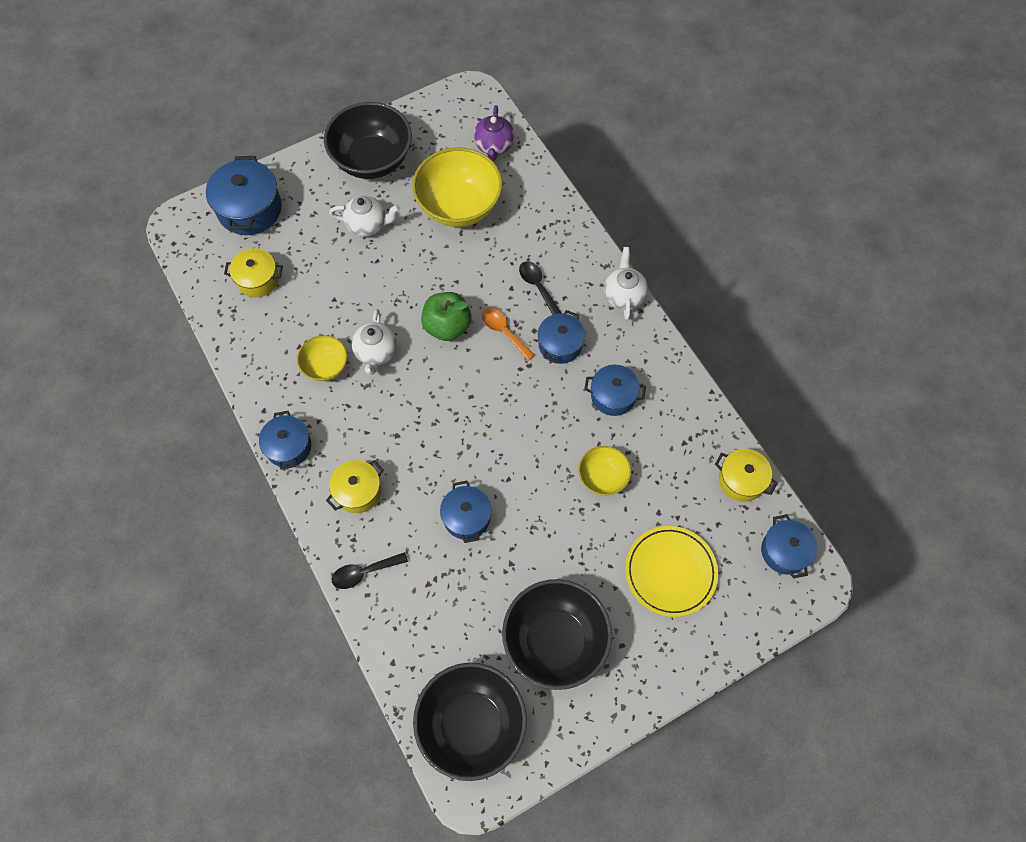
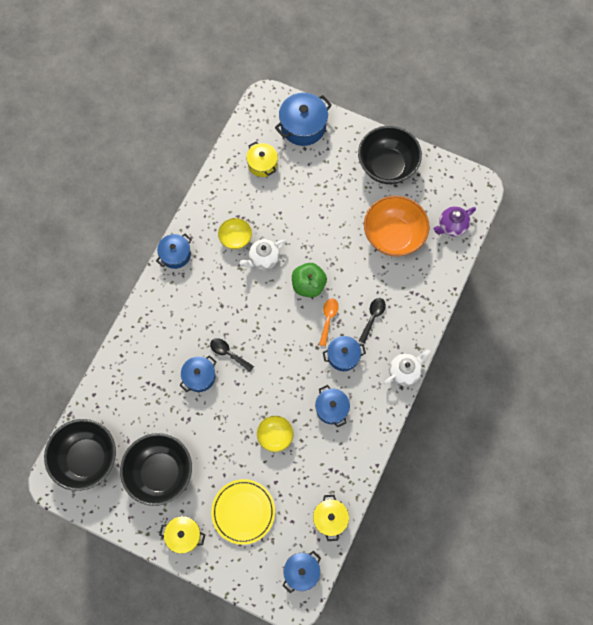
camera: 55 degrees right, 5 degrees up
(358, 491) = (175, 309): yellow pot -> yellow pot (184, 535)
(364, 572) = (132, 345): black spoon -> black spoon (228, 353)
(367, 225) = (341, 195): white teapot -> none
(459, 206) = (393, 236): yellow bowl -> orange bowl

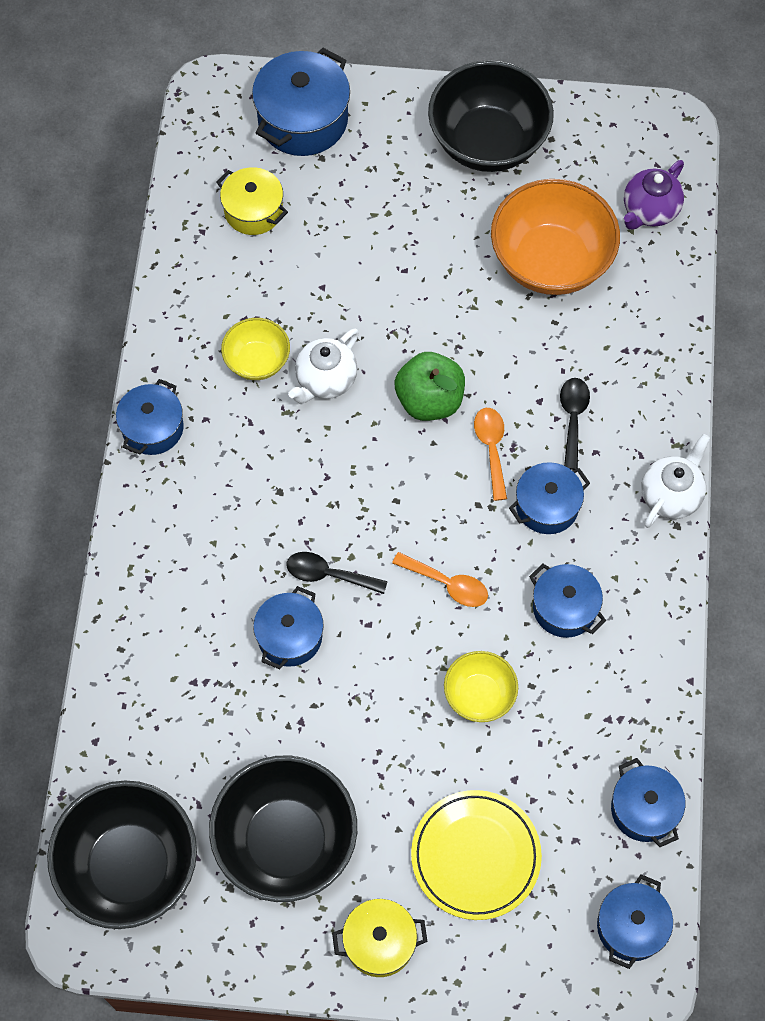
camera: 20 degrees left, 5 degrees down
(281, 377) = (447, 584): none -> orange spoon
(330, 518) = (644, 809): yellow pot -> blue pot

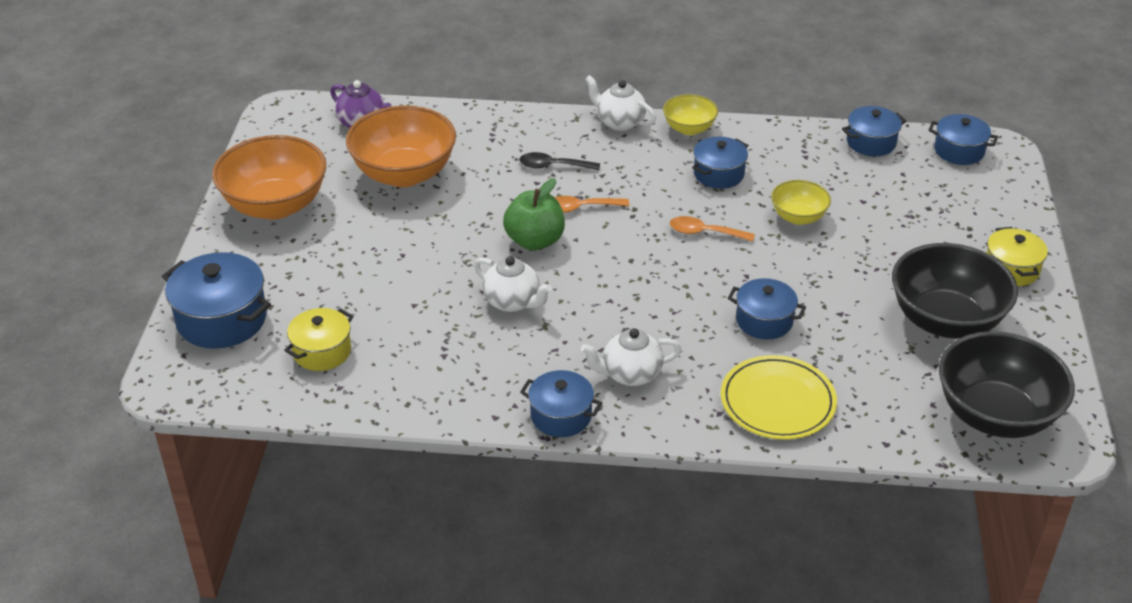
camera: 90 degrees left, 25 degrees down
(209, 494) = (630, 374): none -> white teapot
(257, 361) = (490, 346): yellow bowl -> yellow bowl (689, 128)
(329, 575) = (703, 298): black spoon -> none
(447, 584) = (705, 233): orange spoon -> orange spoon turned 105 degrees counterclockwise
(475, 856) = (928, 220): yellow plate -> yellow plate (777, 402)
(488, 142) = (275, 205): black bowl -> orange bowl
(547, 506) = (632, 180): blue pot -> none

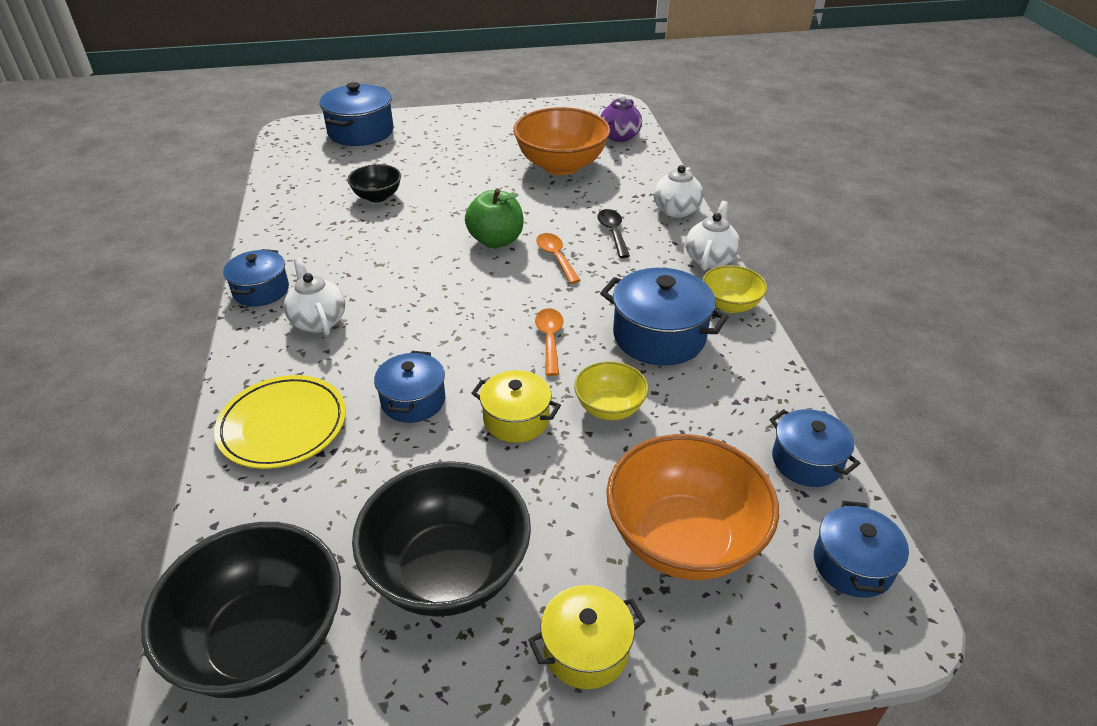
camera: 75 degrees right, 0 degrees up
(275, 205) = (495, 125): orange bowl -> orange bowl (683, 539)
(322, 351) = (331, 173): yellow pot -> yellow pot (516, 419)
(402, 317) = (377, 197): none -> black bowl
(512, 302) = (407, 243): white teapot -> white teapot (676, 211)
(718, 174) = (659, 336): blue pot -> blue pot, size x1.57

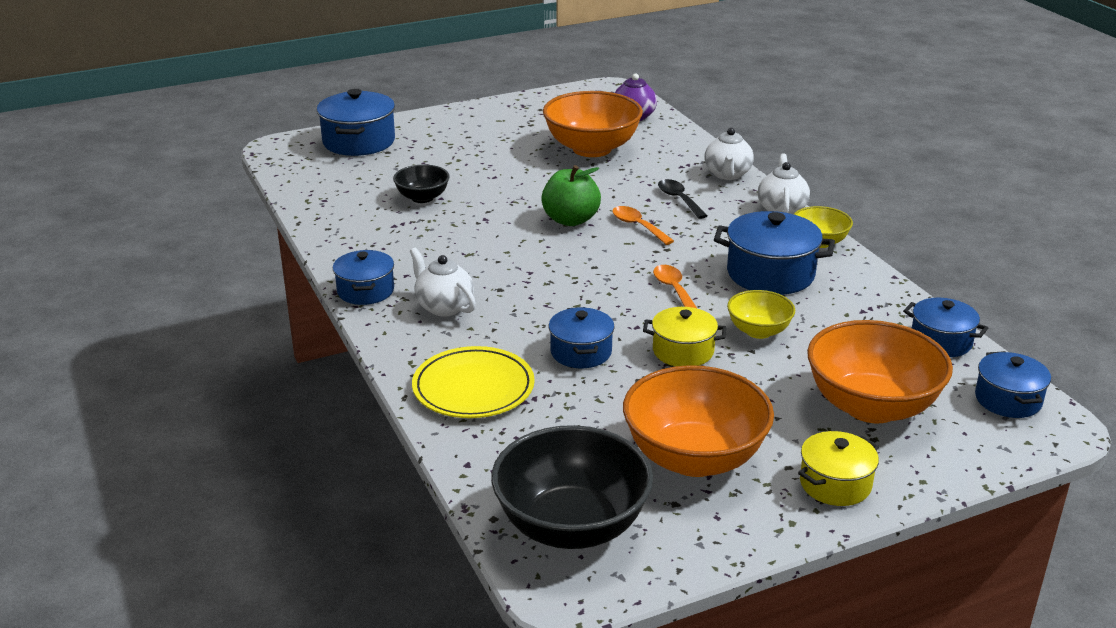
camera: 15 degrees left, 10 degrees down
(448, 571) = (694, 458): black bowl -> orange bowl

